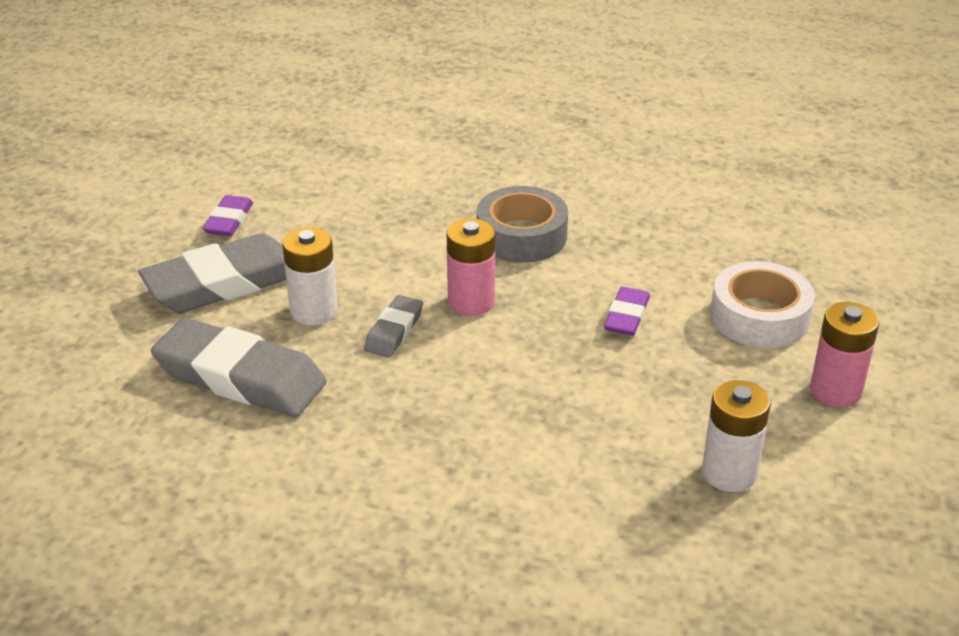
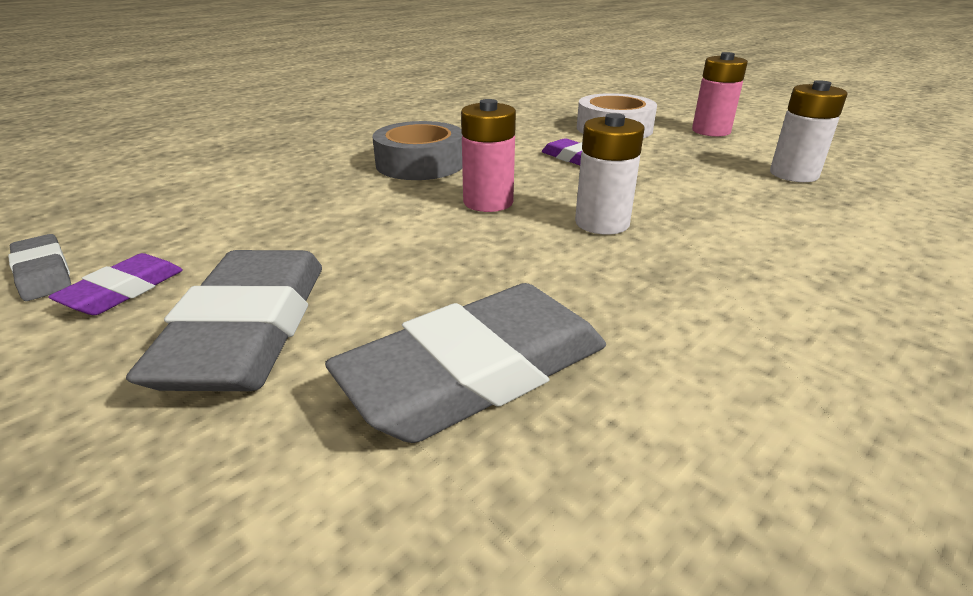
camera: 60 degrees left, 5 degrees down
(229, 221) = (123, 291): purple eraser -> purple eraser turned 75 degrees clockwise
(314, 311) = (399, 281): white battery -> white battery (602, 223)
(394, 331) = (492, 246): grey eraser -> grey eraser (43, 273)

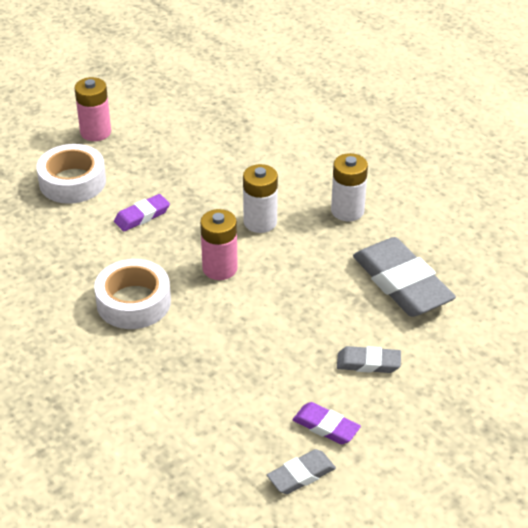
camera: 85 degrees left, 10 degrees up
(248, 330) = (368, 363): grey eraser -> grey eraser, size x0.50
(420, 163) = (133, 302): grey tape -> white tape
(793, 174) = (197, 124): white battery -> white battery (347, 211)

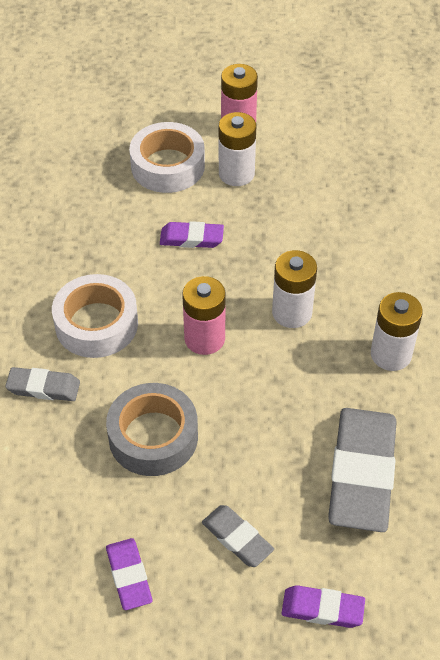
camera: 40 degrees right, 10 degrees up
(129, 162) = (236, 174): none -> white battery
(250, 342) = (153, 436): none -> grey tape
(301, 475) = (57, 609): grey eraser -> grey eraser (43, 387)
(459, 366) = (322, 609): none -> purple eraser

